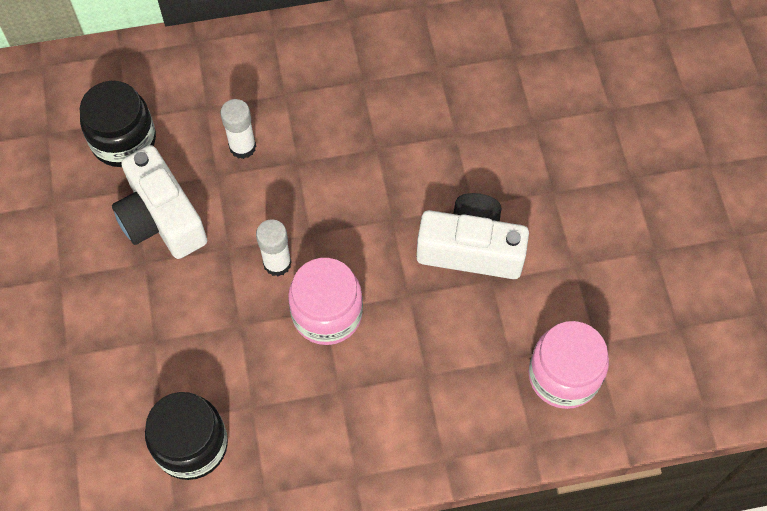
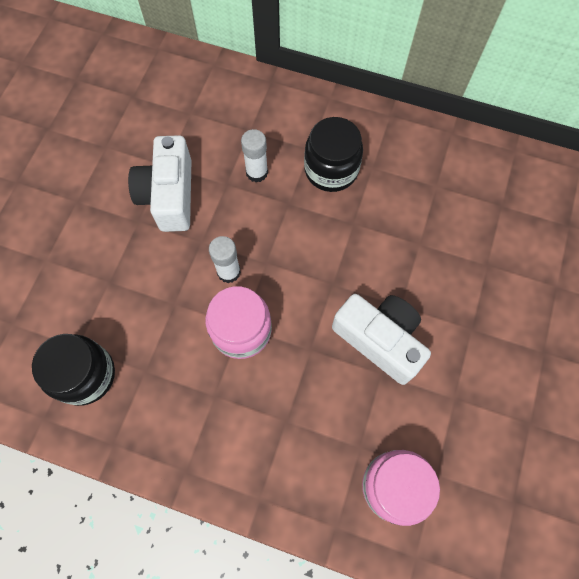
camera: 30 degrees right, 5 degrees up
(123, 140) = (178, 126): black jar -> black jar (331, 169)

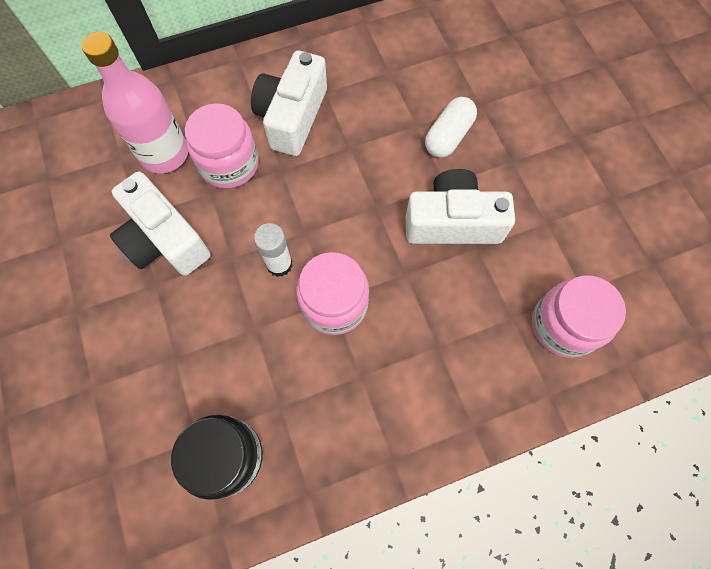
camera: 40 degrees left, 0 degrees up
(220, 133) = (164, 154): none -> pink bottle
(257, 172) = (229, 164): white glue stick -> pink jar
(331, 169) = (292, 117): black jar -> white camera
(437, 271) = (448, 136): none -> white capsule

